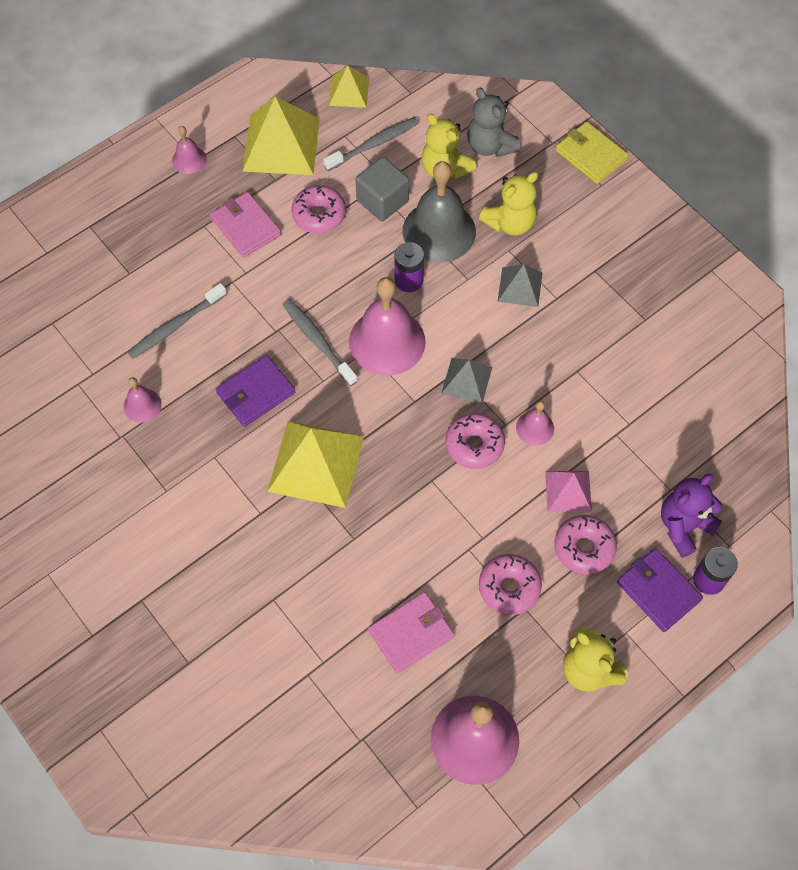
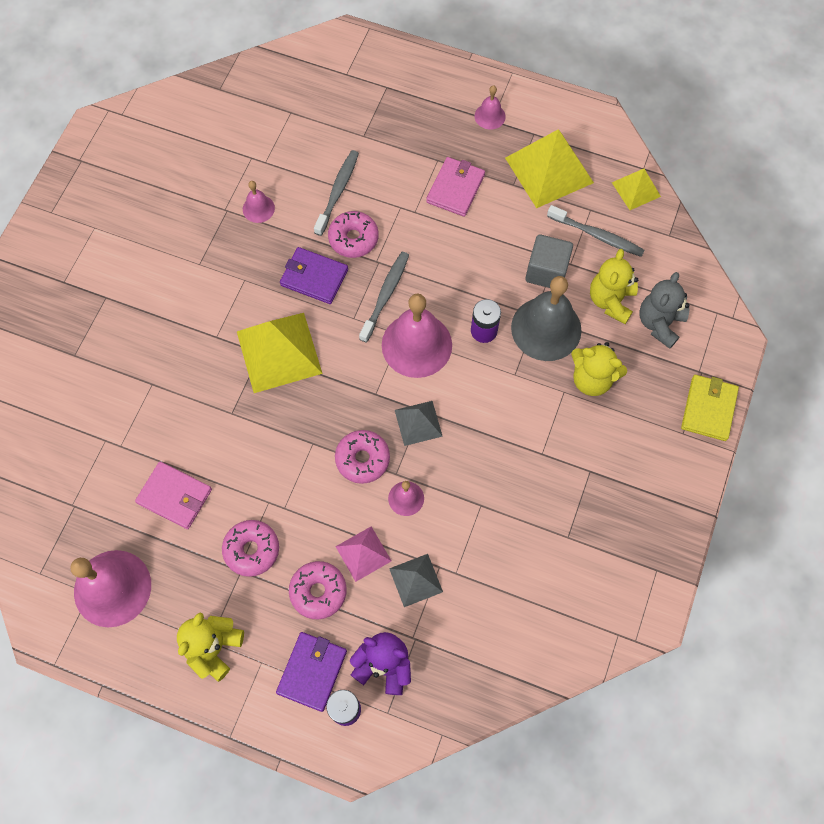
camera: 60 degrees right, 5 degrees up
(176, 326) = (337, 192): grey toothbrush -> grey toothbrush turned 90 degrees clockwise
(319, 215) = (501, 233): pink donut -> pink donut (353, 238)
(520, 287) = (533, 419): grey pyramid -> grey pyramid (416, 580)

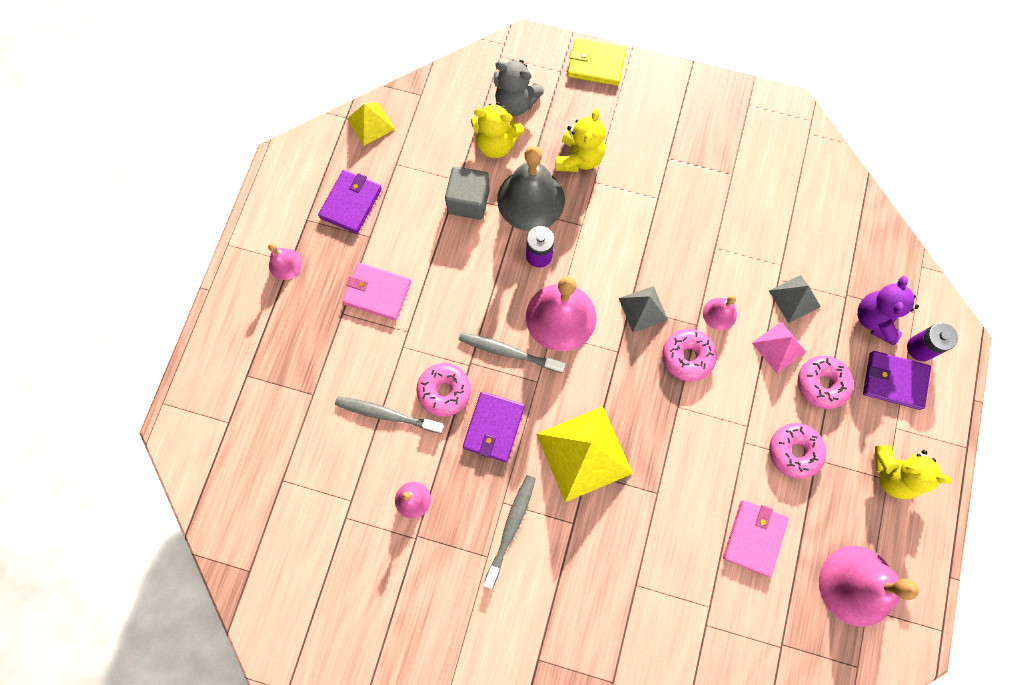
camera: 95 degrees left, 5 degrees up
(549, 170) = (351, 203): yellow pyramid -> purple wallet
(597, 235) = (425, 157): grey toothbrush -> grey toothbrush (511, 528)

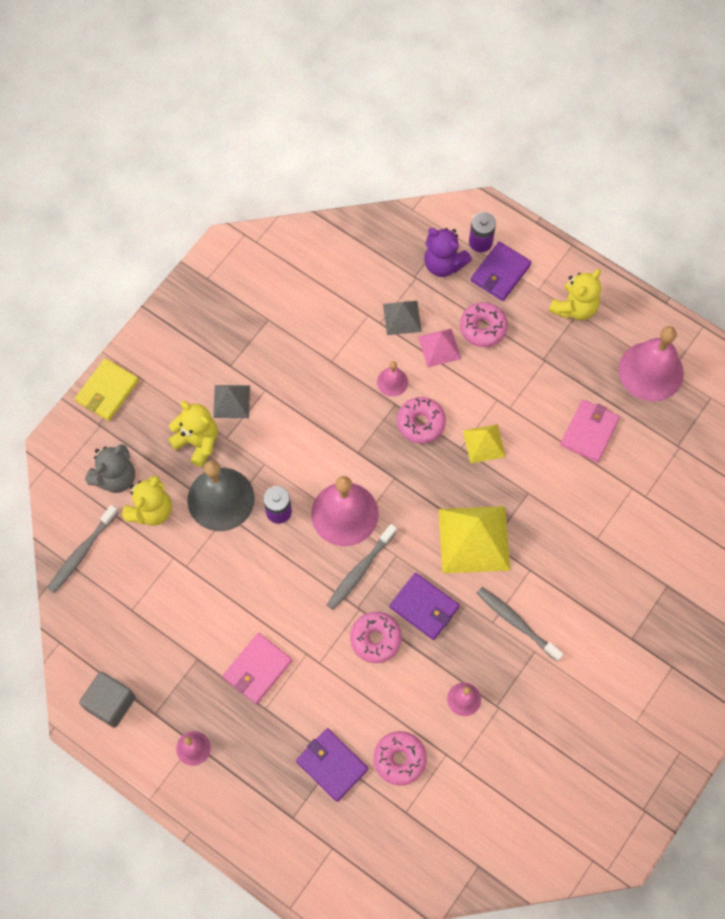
camera: 70 degrees left, 5 degrees down
(351, 203) = (155, 665): purple wallet -> purple wallet (332, 765)
(370, 124) = (77, 620): yellow pyramid -> yellow pyramid (484, 443)
(387, 414) = (378, 697): grey toothbrush -> grey toothbrush (82, 552)
(468, 201) = (199, 555): grey cube -> grey cube (110, 703)
(643, 309) = (364, 442): grey pyramid -> grey pyramid (231, 401)
(754, 538) = (589, 432): pink wallet -> pink wallet turned 75 degrees clockwise
(794, 451) = (531, 373): pink donut -> pink donut (399, 759)

